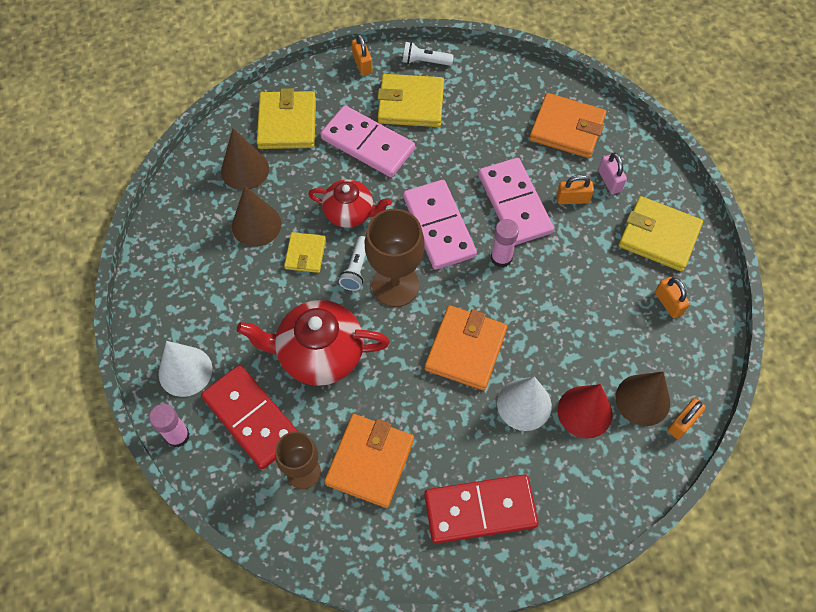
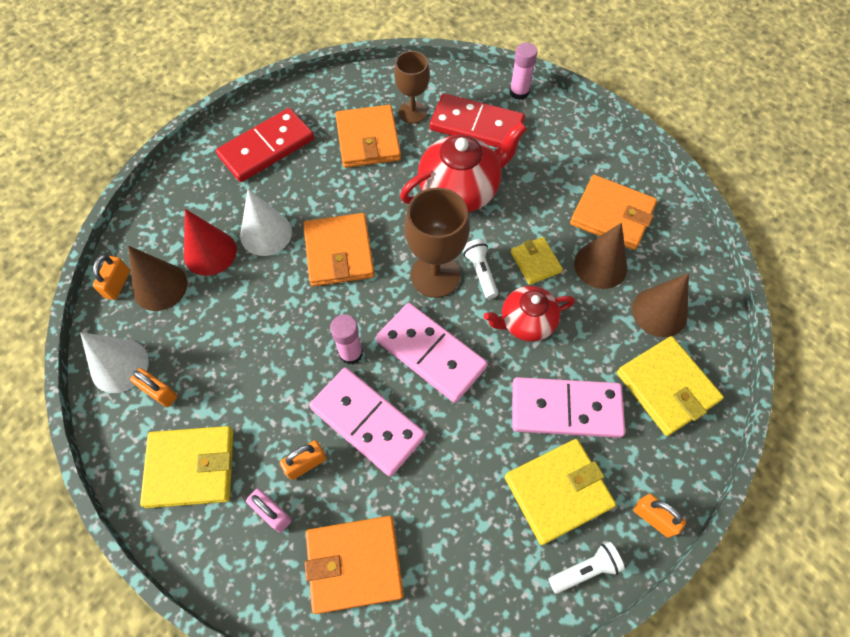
camera: 150 degrees right, 0 degrees up
(185, 371) = (552, 130): white cone -> white cone (119, 366)
(208, 260) = (612, 215): none -> orange wallet

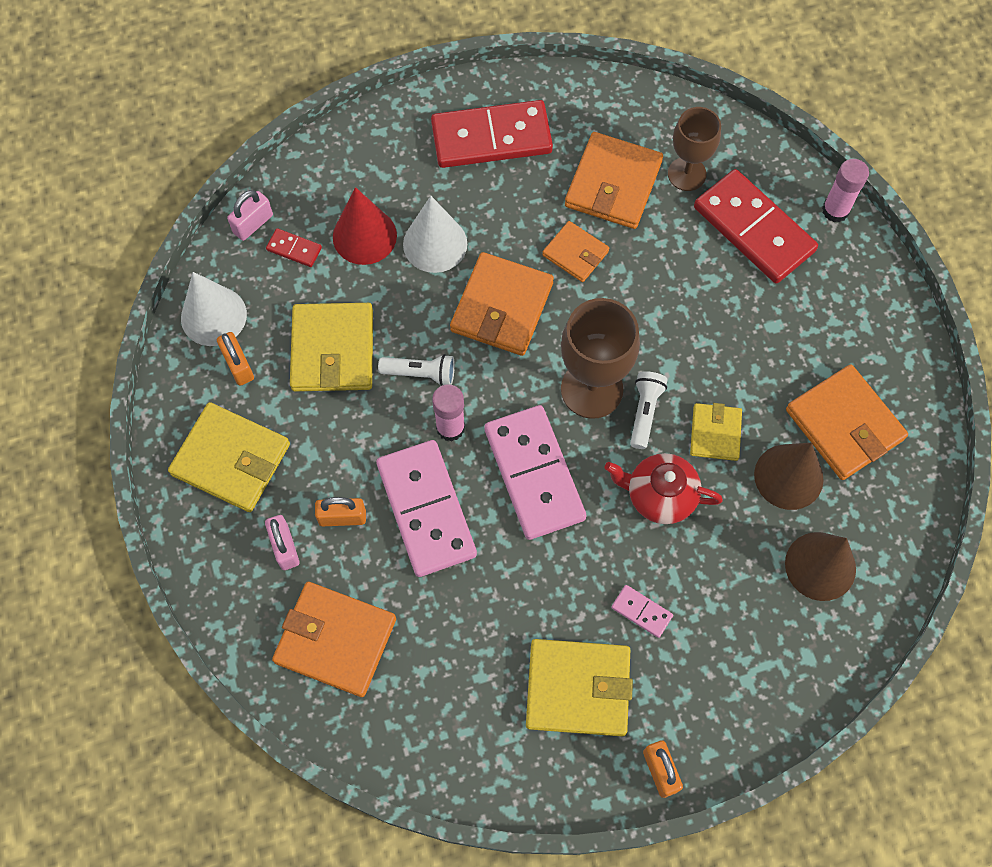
camera: 30 degrees right, 5 degrees up
(117, 284) = (253, 224): orange padlock -> pink padlock
(160, 286) = (294, 249): brown cone -> red domino
(369, 194) = (575, 253): none -> orange wallet
(460, 190) = (683, 302): red teapot -> none
(566, 409) = (641, 612): pink domino -> pink domino, size x0.43
(585, 569) = (556, 777): white flashlight -> white flashlight (421, 373)
(666, 387) = (769, 651): yellow wallet -> yellow wallet (333, 350)

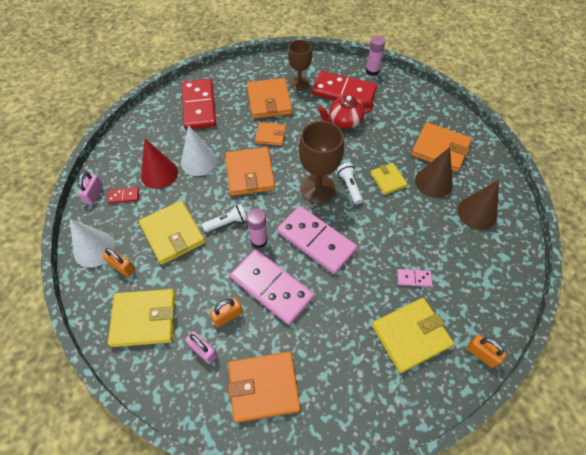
camera: 30 degrees left, 10 degrees down
(491, 138) = (199, 106): red domino -> red domino turned 60 degrees counterclockwise
(659, 495) = (383, 220): red teapot -> red teapot (344, 121)

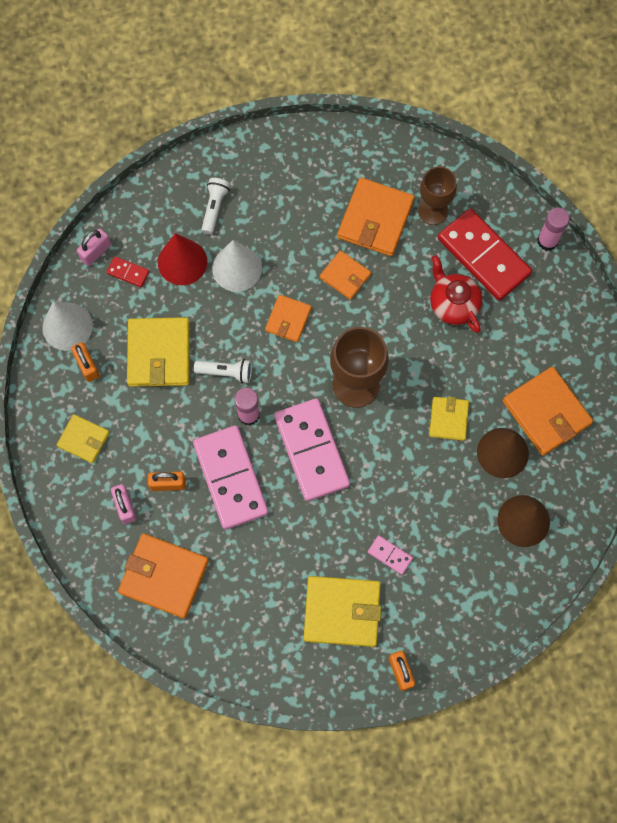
camera: 30 degrees right, 15 degrees up
(144, 319) = (83, 439): yellow wallet -> yellow wallet, size x0.59
(199, 106) = (281, 181): red domino -> none
(250, 173) = (288, 319): orange wallet -> orange wallet, size x0.59
(344, 121) = (453, 304): red teapot -> red teapot turned 45 degrees clockwise
(349, 186) = (395, 402): white flashlight -> white flashlight (214, 208)

